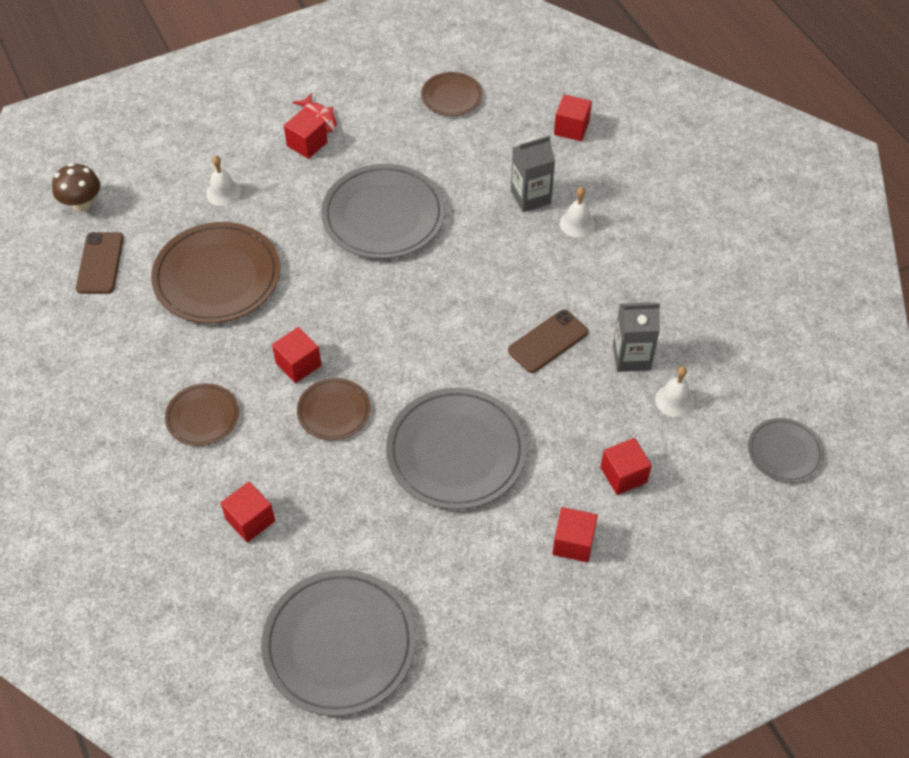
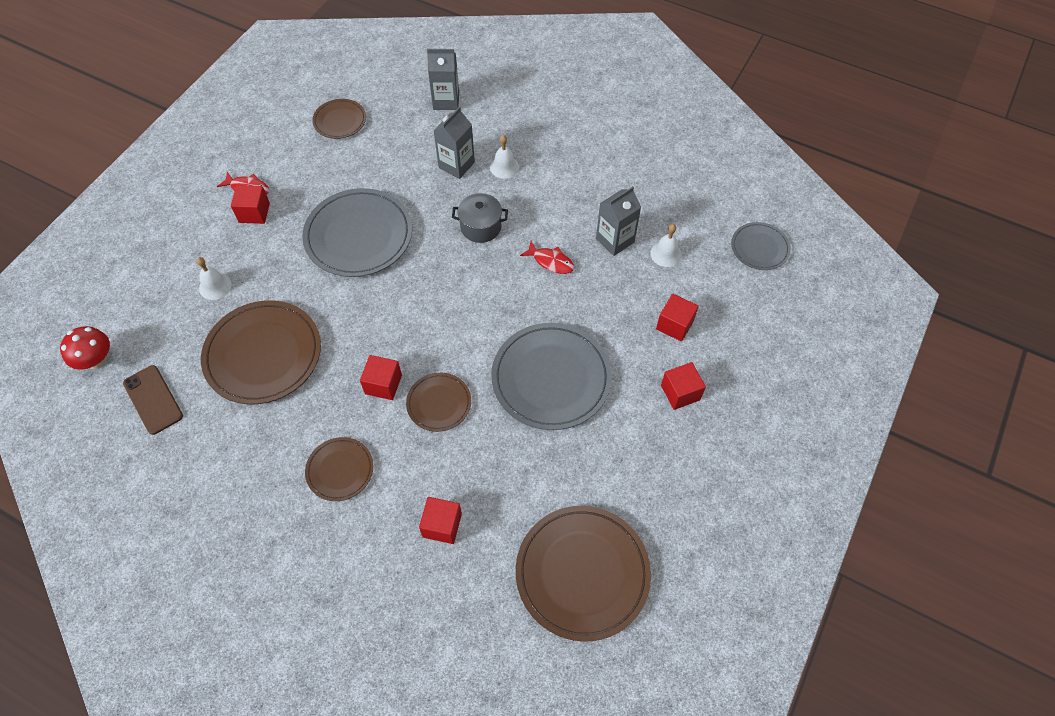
camera: 35 degrees left, 5 degrees up
(82, 203) = (96, 360): brown mushroom -> red mushroom
(339, 644) = (582, 573): grey plate -> brown plate
(505, 270) = (481, 227): none -> grey pot
(548, 341) = (551, 261): brown phone -> red fish
(571, 128) = (446, 101): red cube -> grey carton

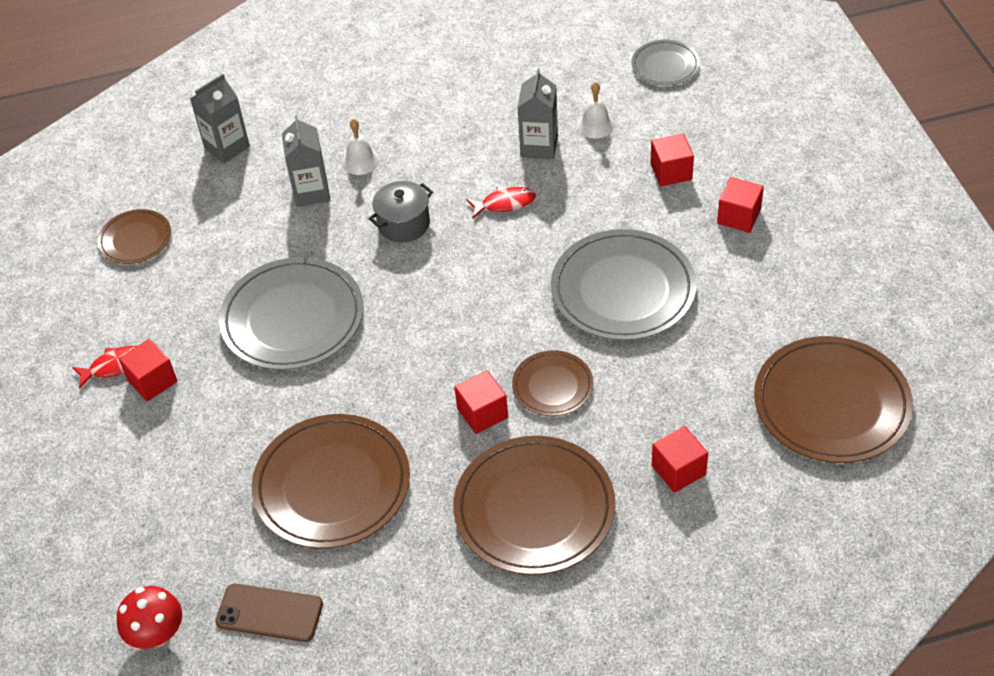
camera: 40 degrees left, 10 degrees down
(215, 286) = (199, 472): white bell -> none
(340, 470) = (534, 509): brown plate -> brown plate, size x1.87

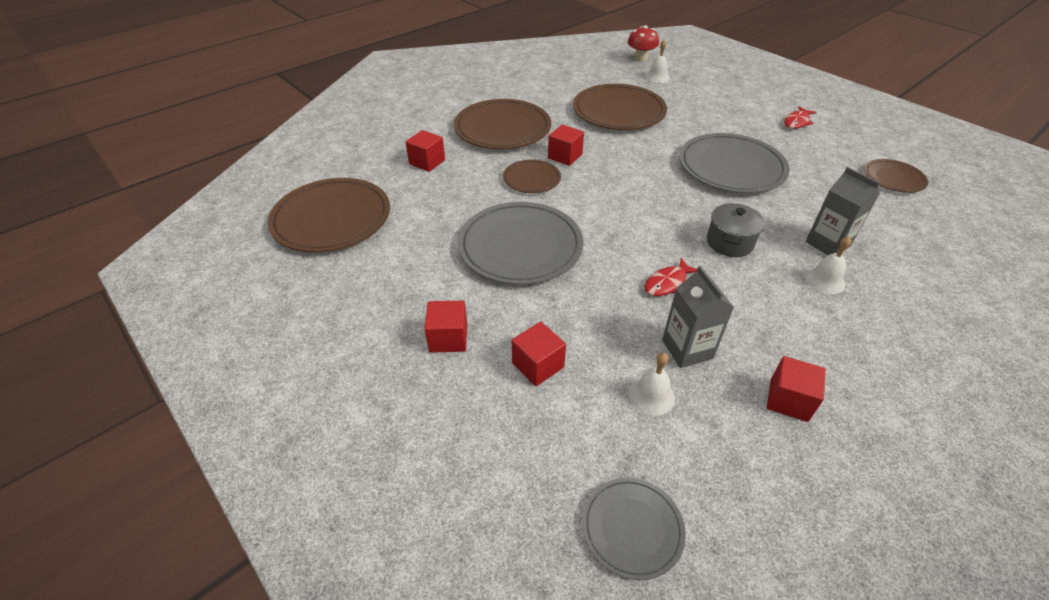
camera: 150 degrees right, 5 degrees down
(152, 381) = (767, 122): red cube -> red cube (788, 400)
(188, 557) = (657, 77): none -> white bell
(227, 147) = (942, 257): grey carton -> none
(269, 613) = (600, 73): brown phone -> none

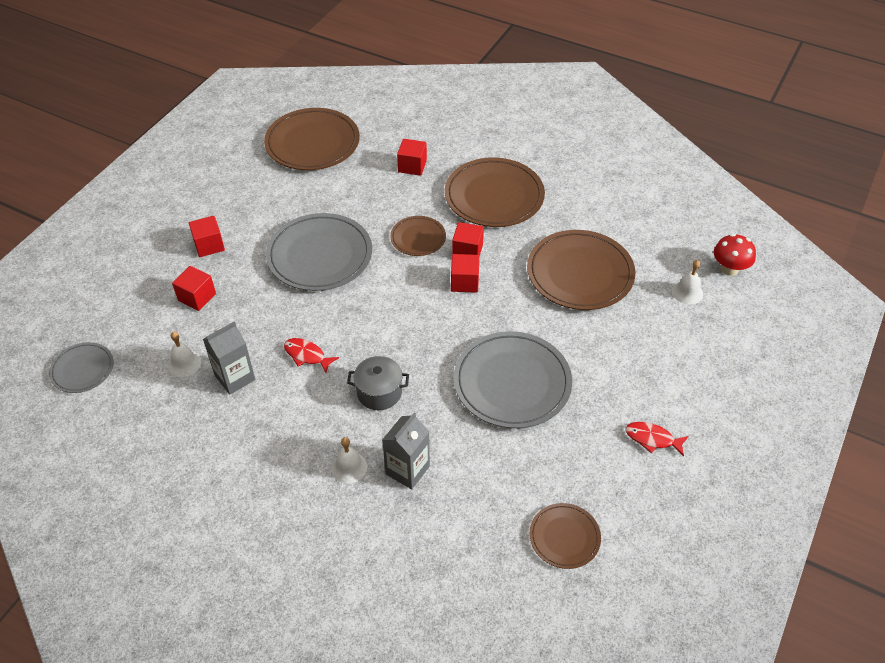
camera: 70 degrees right, 5 degrees up
(788, 400) = (199, 444): red cube -> red cube (464, 282)

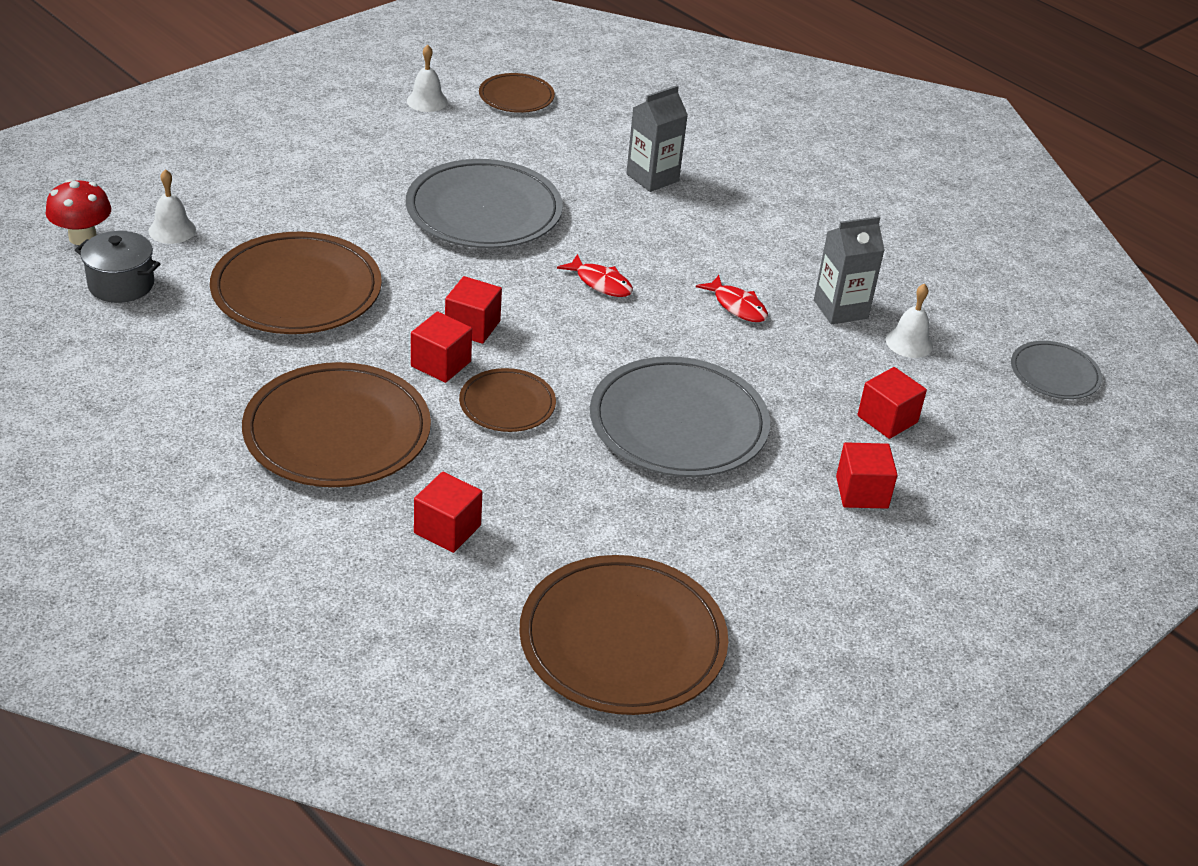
camera: 165 degrees left, 10 degrees down
(349, 467) = (718, 196): white bell -> white bell (427, 101)
(379, 392) = (655, 246): grey pot -> grey pot (121, 284)
(652, 439) = (362, 129): red fish -> red fish (600, 283)

